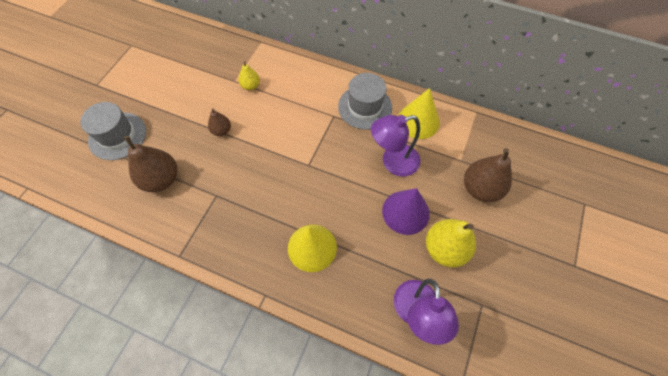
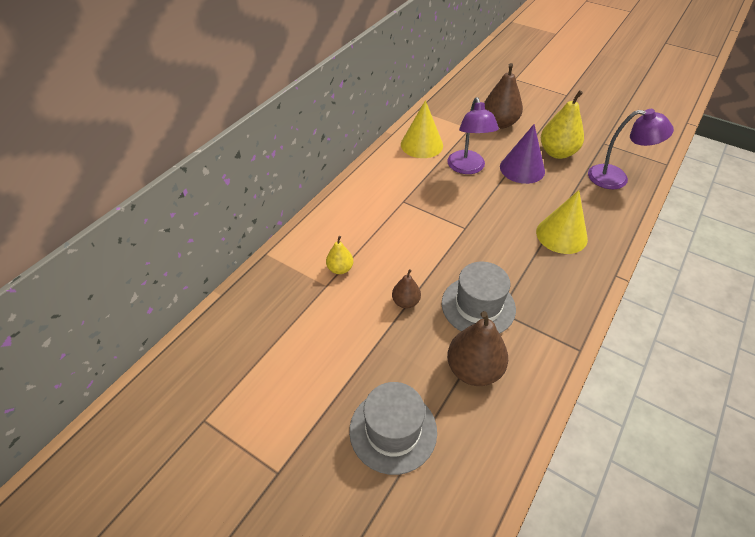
camera: 80 degrees left, 15 degrees down
(365, 107) = (396, 177): grey hat -> grey hat (478, 306)

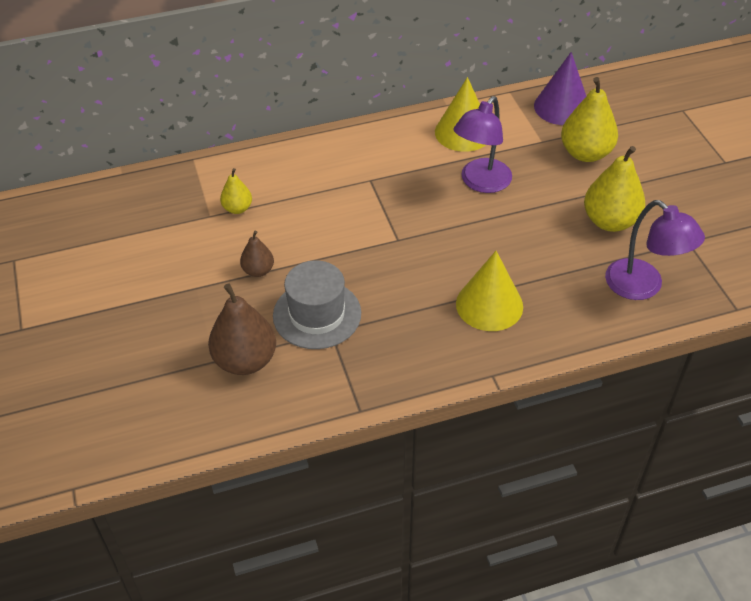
camera: 40 degrees right, 0 degrees up
(393, 430) = (128, 358): grey hat -> none
(499, 123) = (585, 153): brown pear -> yellow pear
(522, 169) = (542, 216): purple cone -> purple cone (562, 107)

